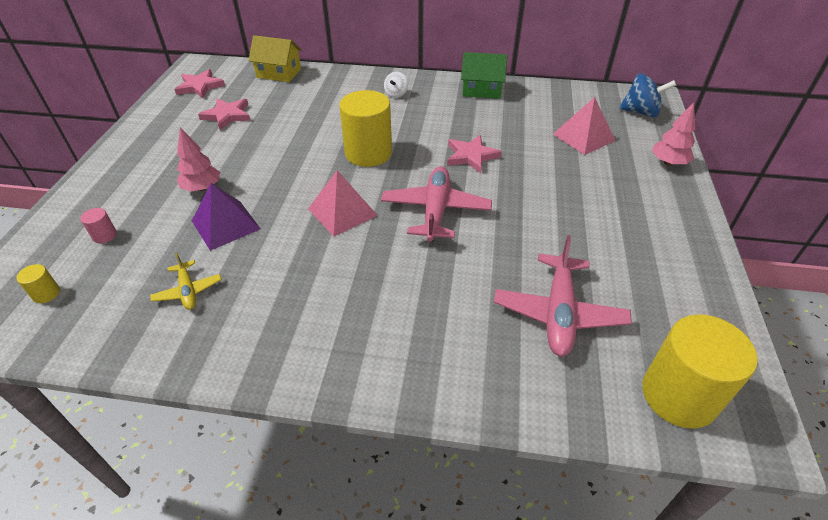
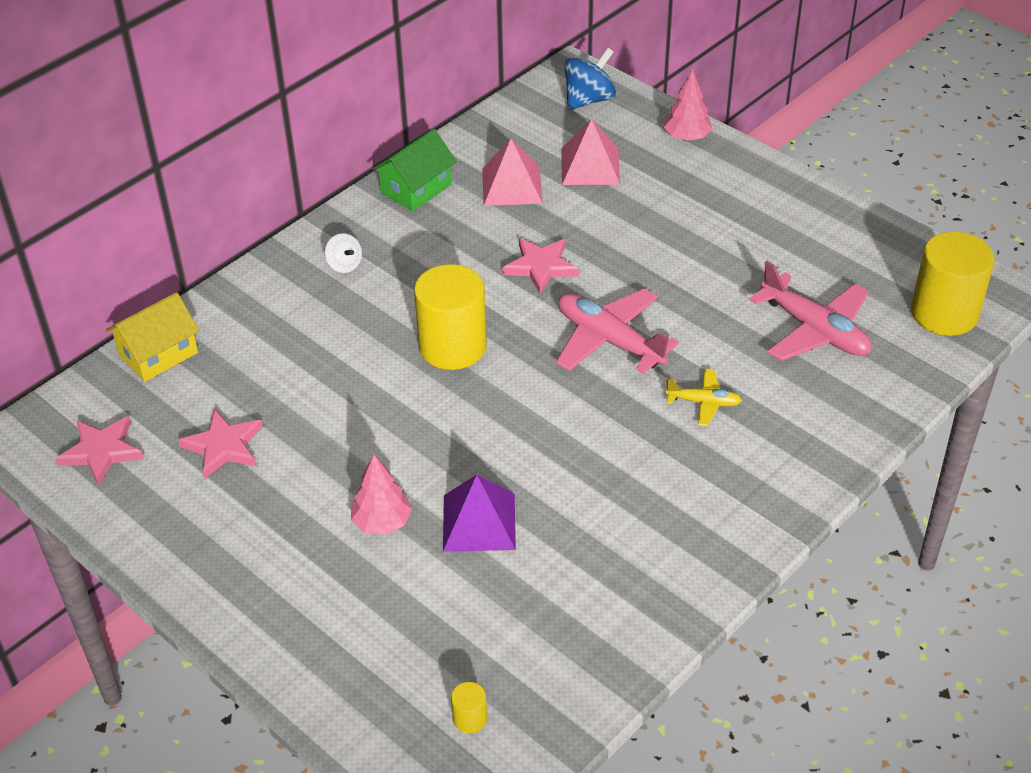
camera: 55 degrees left, 0 degrees up
(104, 235) = (399, 642): pink cylinder -> none
(188, 291) = (570, 587): yellow plane -> yellow plane (703, 402)
(342, 212) = (545, 414): pink pyramid -> pink pyramid (512, 186)

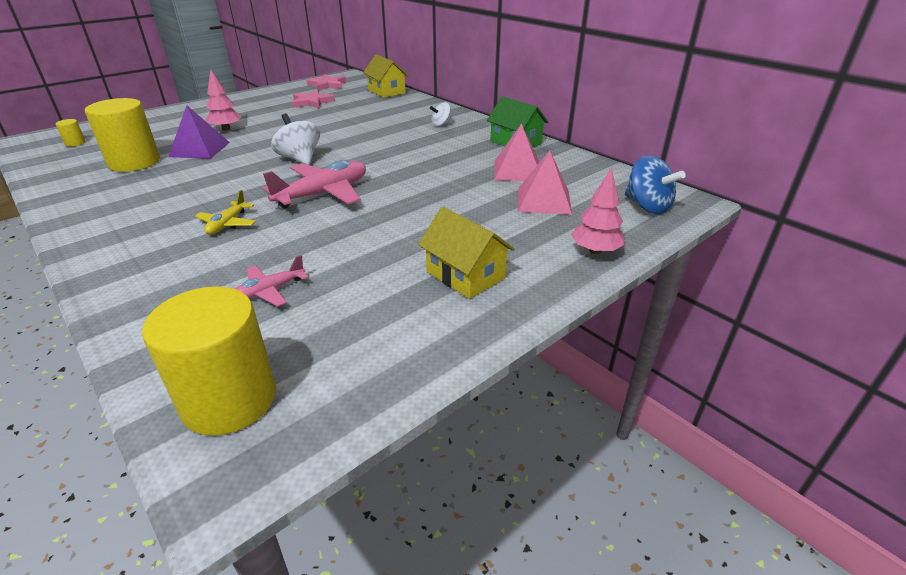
camera: 95 degrees right, 10 degrees down
(452, 346) = (351, 147): yellow cylinder -> yellow cylinder (134, 162)
(503, 391) = (300, 159): none -> white spinning top
(541, 267) = (418, 175): pink star -> none
(750, 212) = (465, 275): none -> yellow house
(815, 330) = (269, 291): pink plane -> pink plane, size x0.54

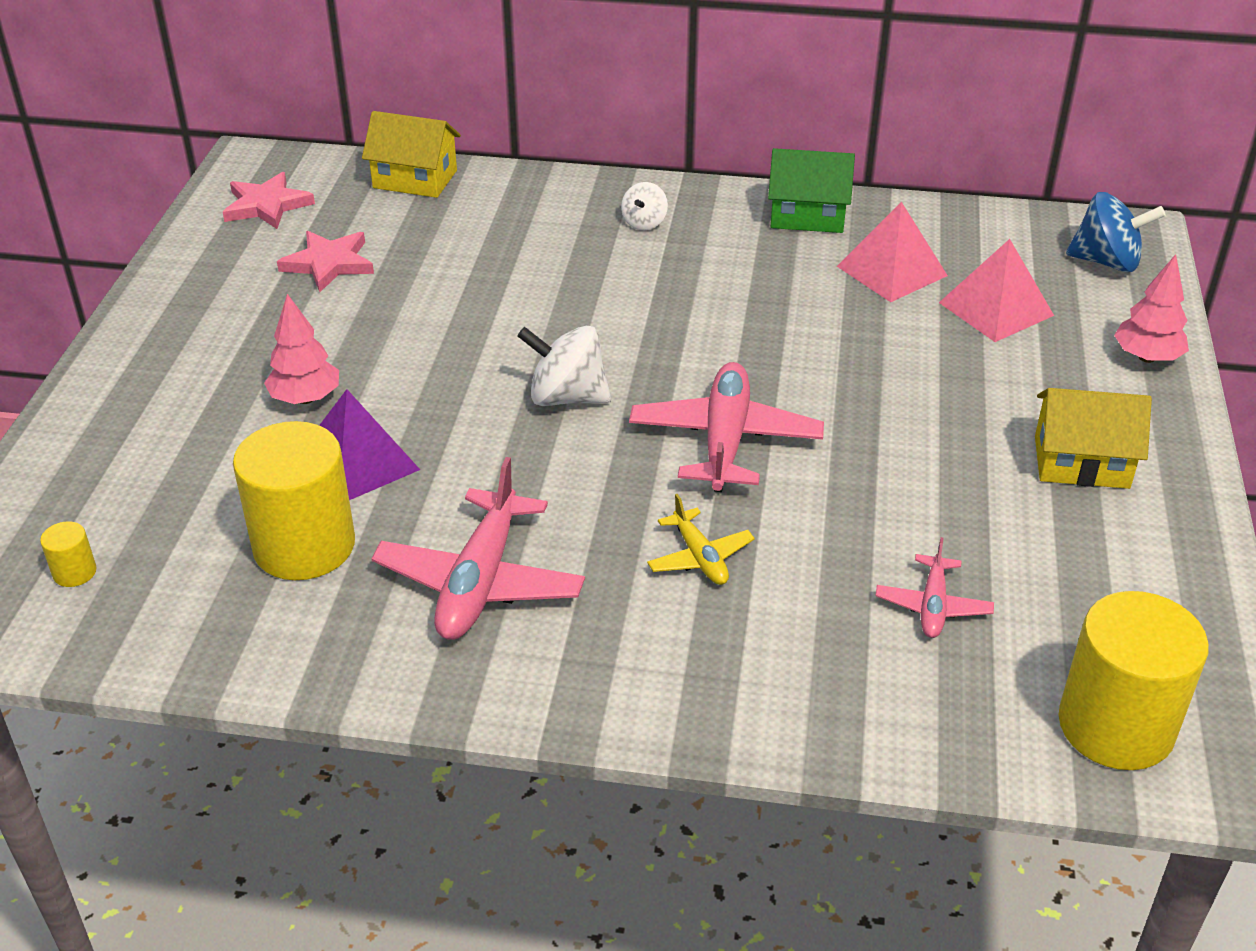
camera: 40 degrees left, 5 degrees up
(150, 195) = (480, 581): none -> pink plane

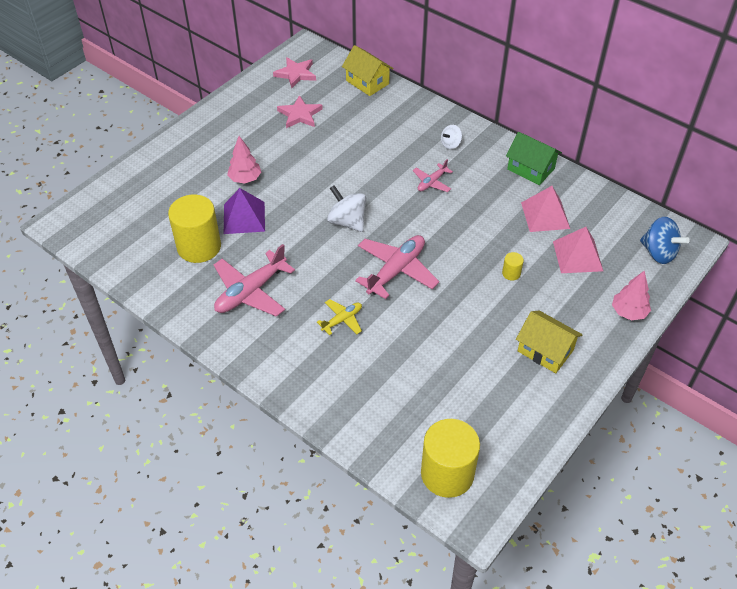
camera: 30 degrees right, 10 degrees up
(74, 572) = (114, 222): yellow cylinder -> yellow cylinder (511, 273)
(699, 557) = (342, 320): yellow plane -> yellow plane turned 135 degrees counterclockwise
(933, 606) = (418, 386): pink plane -> pink plane (432, 182)

